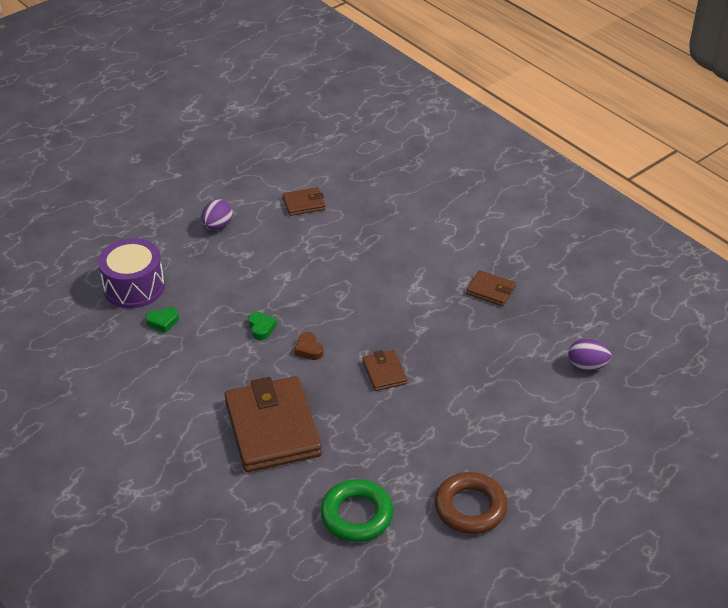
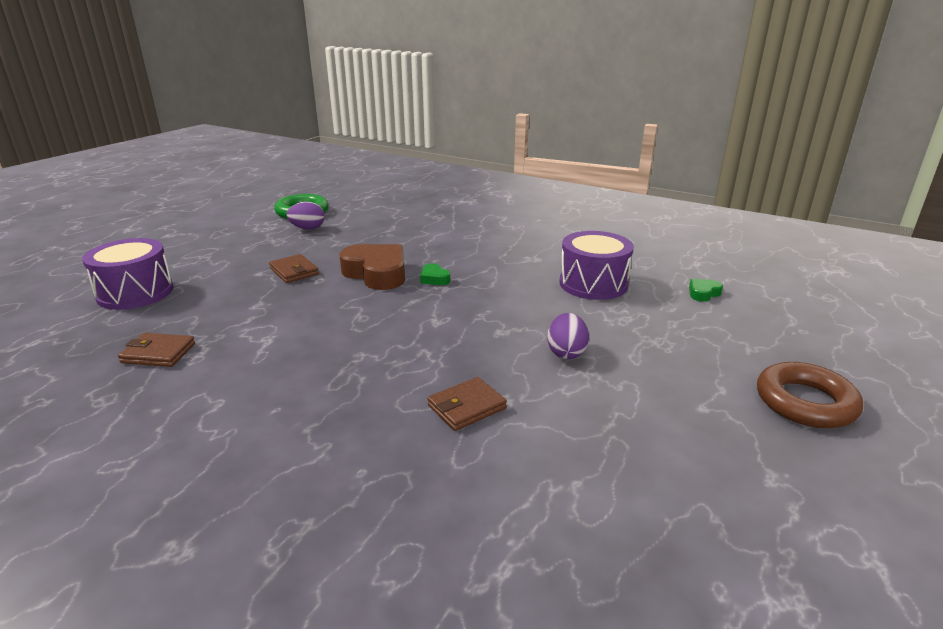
camera: 160 degrees right, 15 degrees down
(163, 322) = (534, 267): green heart -> green heart (703, 293)
(272, 428) = (384, 232): brown wallet -> none
(308, 349) = (377, 273): brown heart -> brown heart, size x2.22
(470, 507) = (214, 224): brown ring -> brown ring (805, 402)
(528, 374) = (135, 293): none -> purple drum
(587, 365) = (59, 309): purple egg -> purple egg (308, 228)

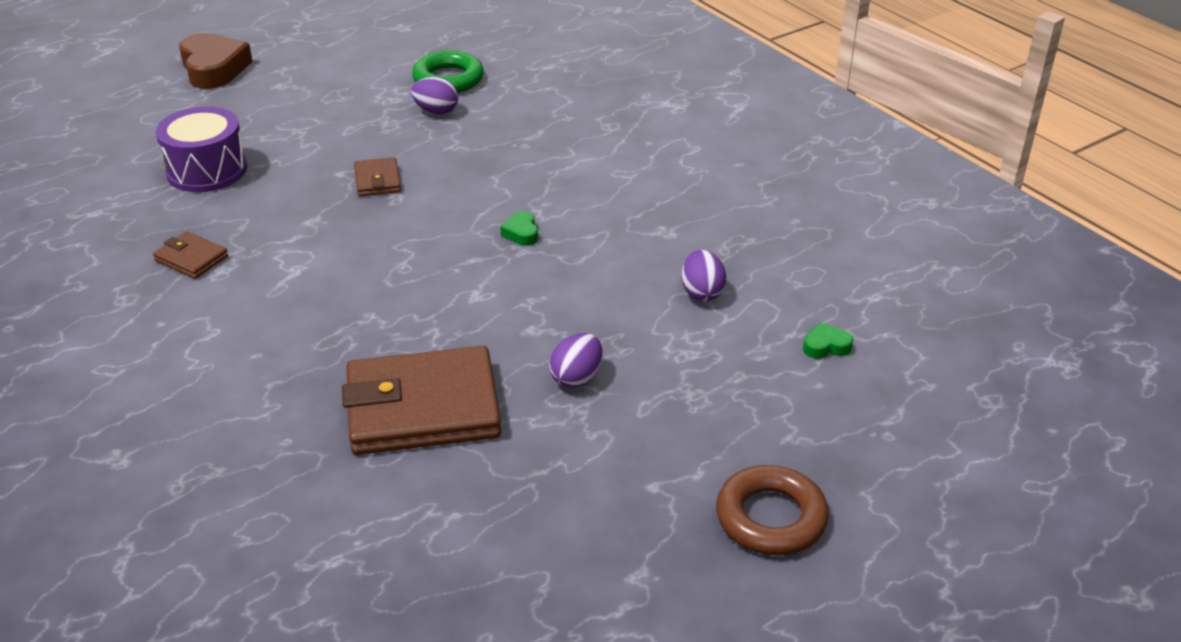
camera: 25 degrees right, 10 degrees up
(377, 273) = (464, 207): brown heart -> brown heart (214, 69)
(467, 407) = (423, 408): brown wallet -> brown wallet, size x2.17
(593, 284) = (702, 292): purple drum -> purple egg

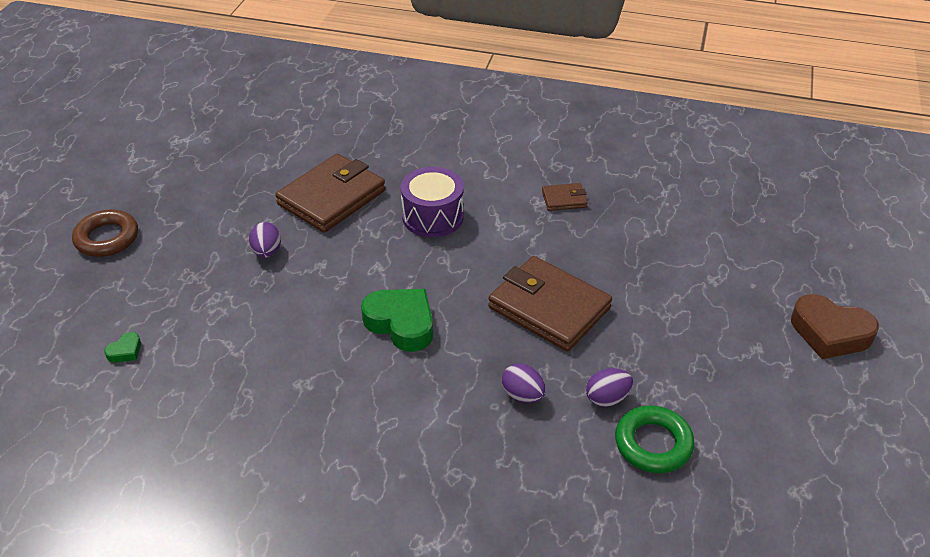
camera: 140 degrees right, 5 degrees up
(207, 170) = (661, 251): purple drum -> purple drum (433, 217)
(377, 180) = (549, 308): brown wallet -> brown wallet, size x2.17
(521, 233) = (401, 323): green heart -> green heart, size x2.22
(702, 292) = (236, 346): purple egg -> purple egg (523, 395)

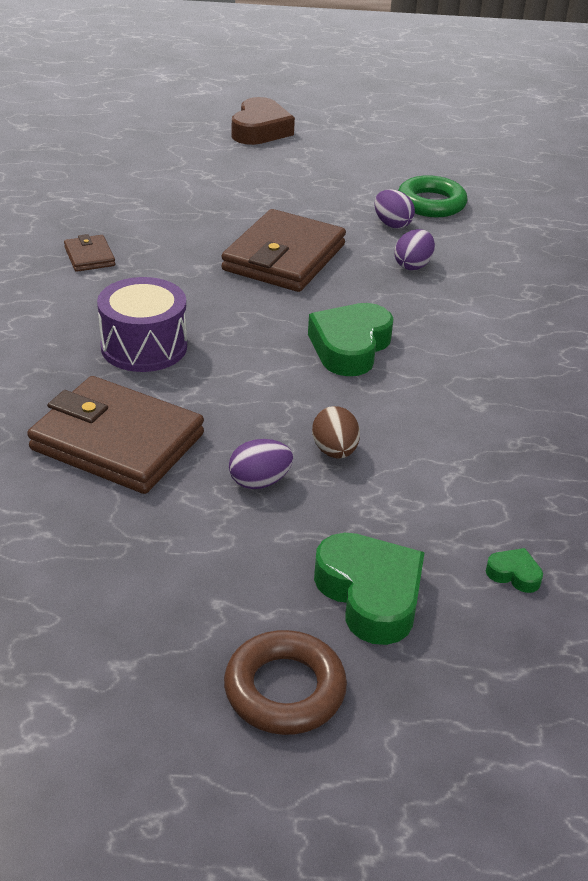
camera: 105 degrees left, 5 degrees down
(148, 282) = (370, 594): none -> green heart
(281, 291) = (334, 451): none -> brown egg

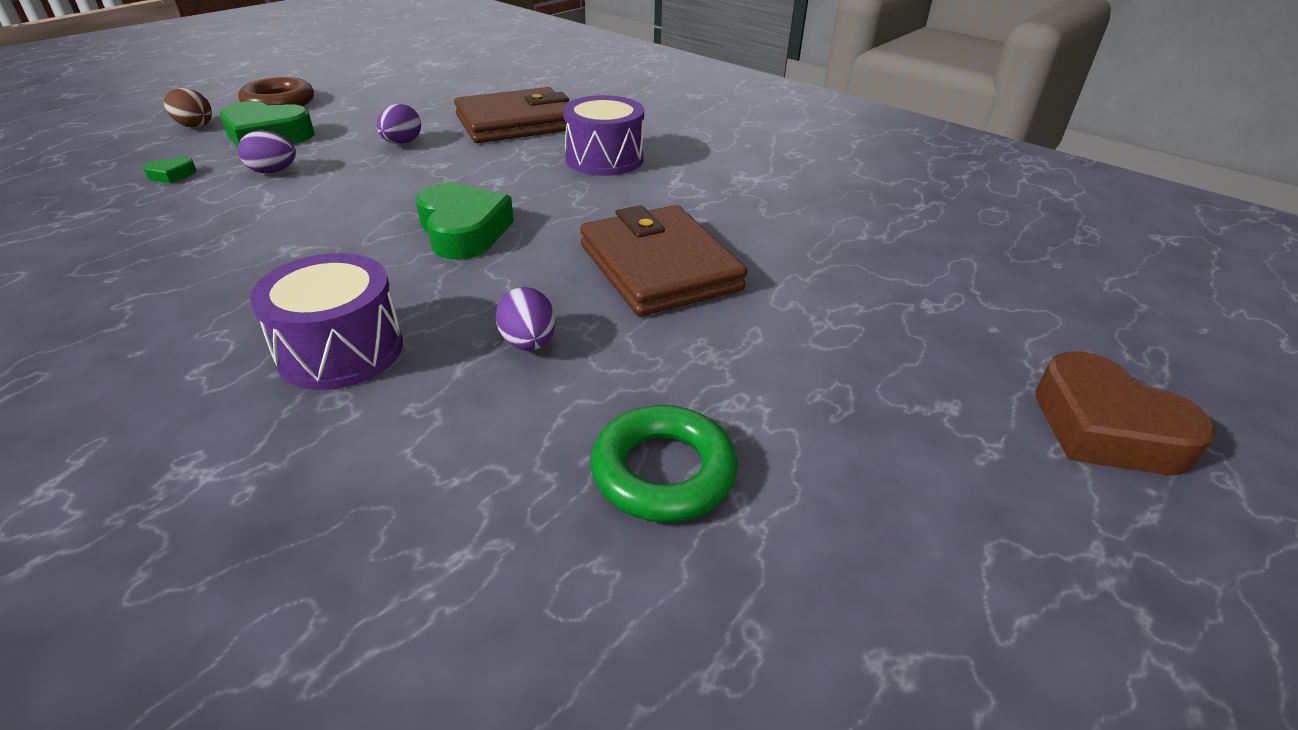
camera: 130 degrees right, 0 degrees up
(89, 256) = (777, 181): brown wallet -> none
(334, 451) = (375, 173): brown egg -> brown egg (194, 125)
(392, 224) = (644, 387): purple egg -> purple egg (273, 171)
(507, 314) = (340, 350): none -> purple drum

